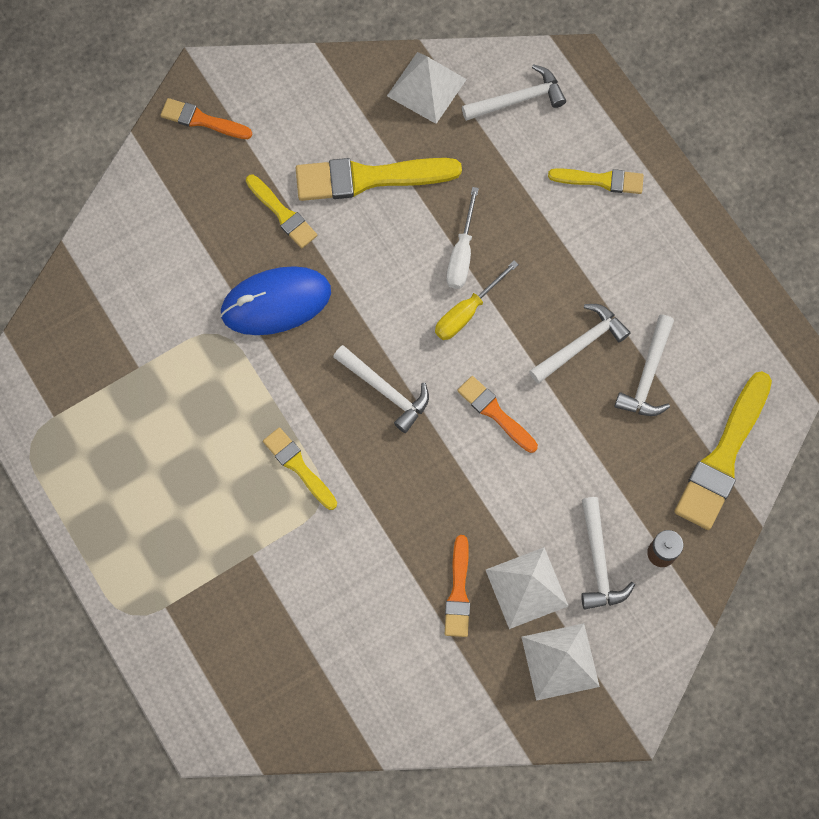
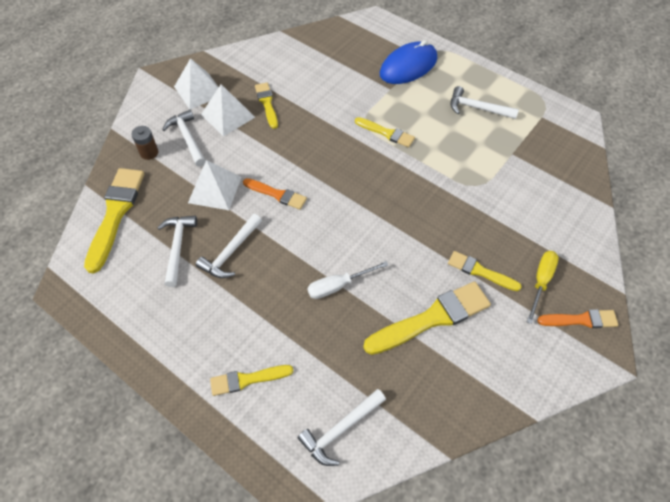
camera: 160 degrees right, 15 degrees down
(276, 302) = (451, 214): blue mouse -> blue mouse (408, 66)
(385, 390) = (353, 186): white hammer -> white hammer (477, 108)
(426, 87) = (423, 412): white pyramid -> white pyramid (215, 189)
(458, 592) = (267, 103): orange brush -> yellow brush
(461, 254) = (338, 286): white screwdriver -> white screwdriver turned 105 degrees counterclockwise
(467, 312) = (319, 248): yellow screwdriver -> yellow screwdriver (541, 282)

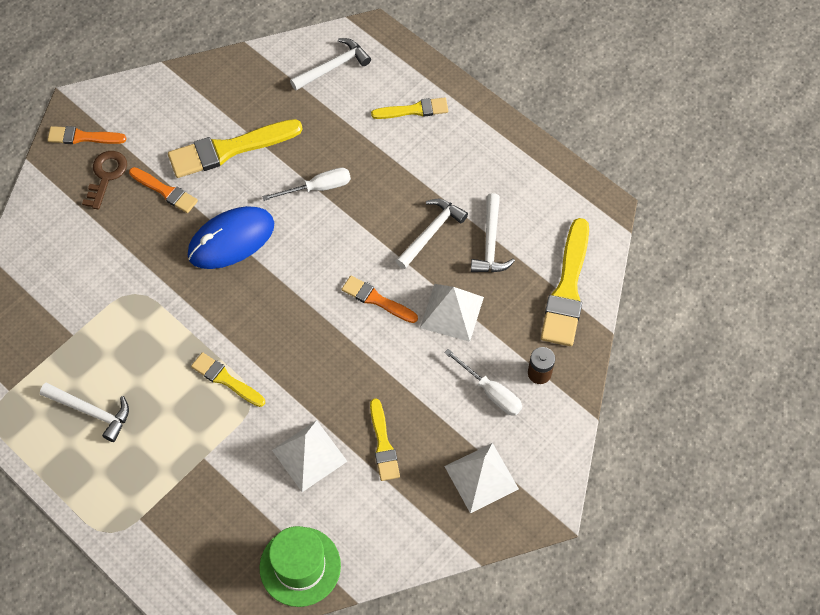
camera: 175 degrees left, 5 degrees up
(187, 138) = (491, 392): white hammer -> white screwdriver
(228, 115) = (438, 427): white pyramid -> white pyramid (309, 455)
(316, 42) = (300, 566): none -> green hat
(408, 66) = (166, 500): blue mouse -> blue mouse (231, 240)
(480, 271) = (165, 191): yellow brush -> orange brush
(541, 282) = (106, 176): yellow screwdriver -> brown key

